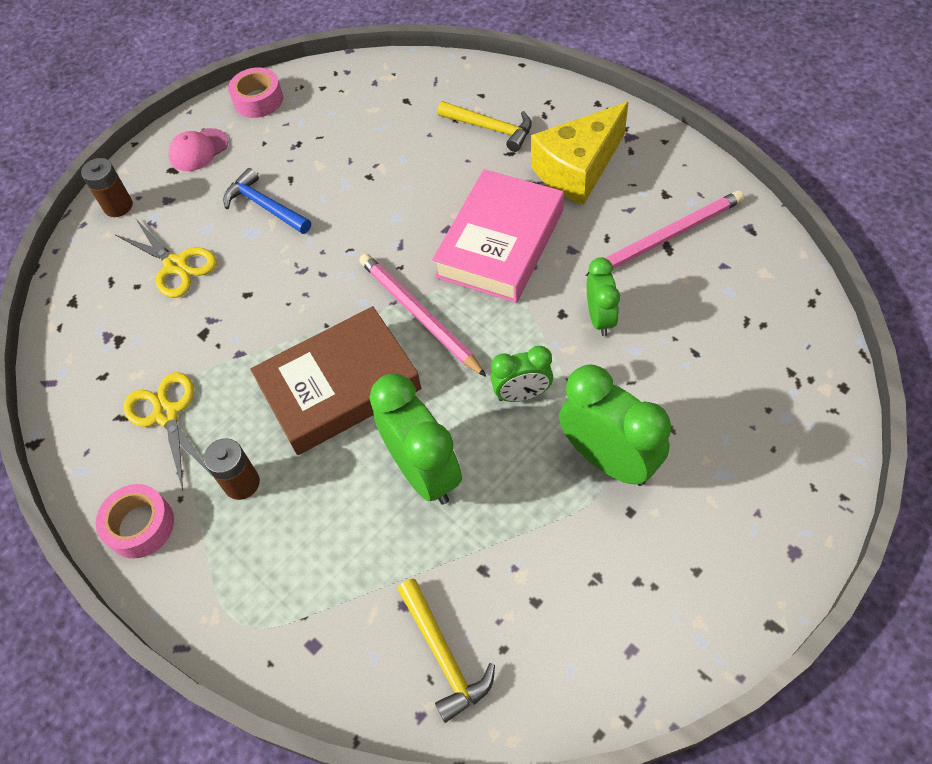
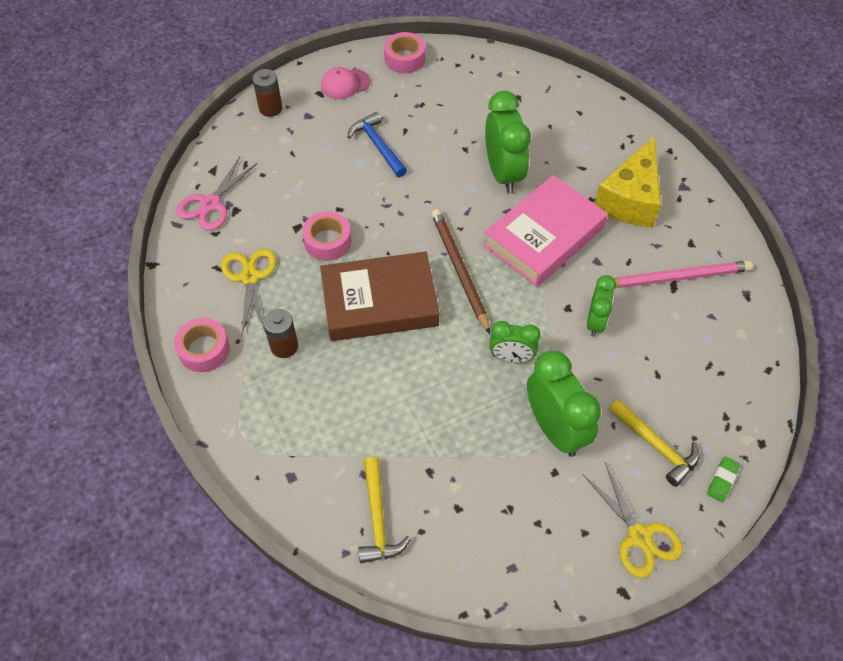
camera: 15 degrees right, 0 degrees up
(84, 343) = (210, 204): none -> pink scissors
(176, 265) = (296, 169): yellow scissors -> yellow scissors (639, 536)
(247, 337) = (327, 241): none -> pink tape
(419, 315) = (459, 270): pink pencil -> brown pencil
(424, 472) = (416, 387): green clock -> green clock (503, 173)
(490, 128) = (575, 142): yellow hammer -> yellow hammer (656, 445)
(578, 169) = (630, 199): yellow cheese -> yellow cheese turned 45 degrees counterclockwise
(821, 446) = (722, 480): none -> green eraser

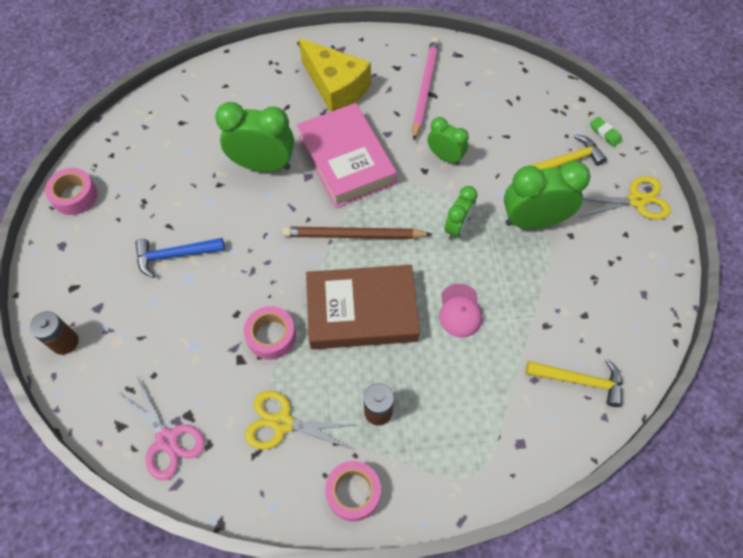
camera: 70 degrees left, 5 degrees up
(345, 84) = (75, 260): pink cap -> pink cap (460, 310)
(379, 302) = (362, 311): brown book -> brown book turned 75 degrees clockwise

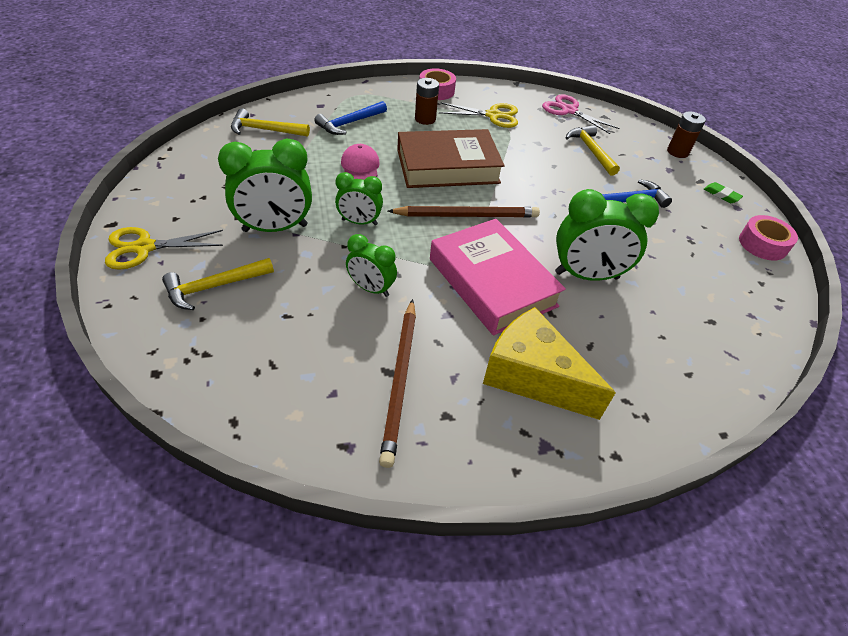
camera: 170 degrees right, 15 degrees down
(178, 343) = (591, 151): none -> yellow hammer
(271, 336) = (519, 154): pink tape -> none
(424, 88) = (400, 380): pink pencil -> brown pencil
(457, 227) = (359, 222): green clock -> green clock turned 105 degrees counterclockwise
(477, 398) = (349, 123): none -> blue hammer
(605, 133) = (145, 322): green eraser -> green eraser (721, 195)

